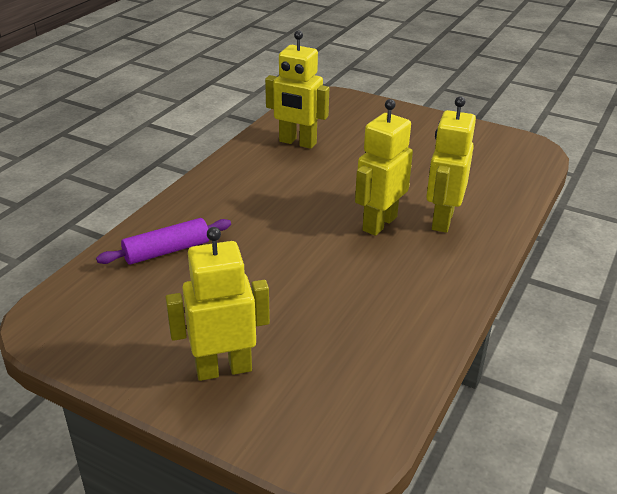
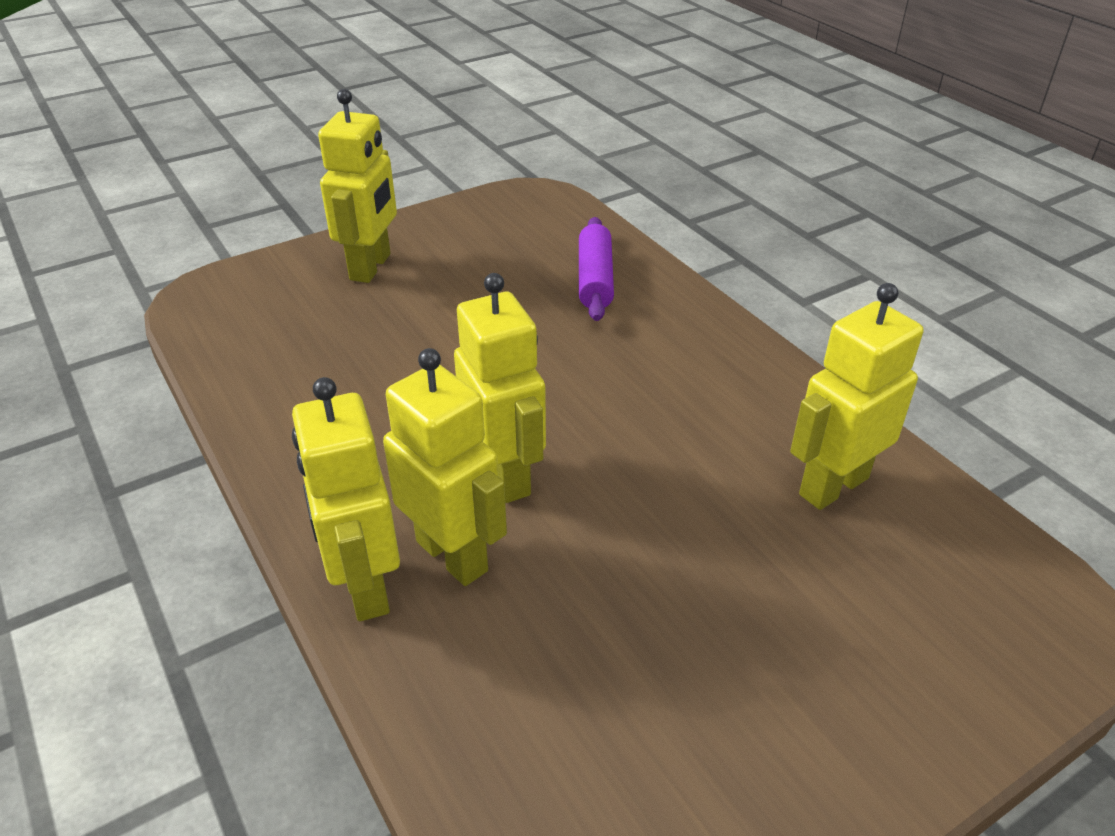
camera: 120 degrees right, 5 degrees up
(485, 236) = (365, 587): none -> yellow robot

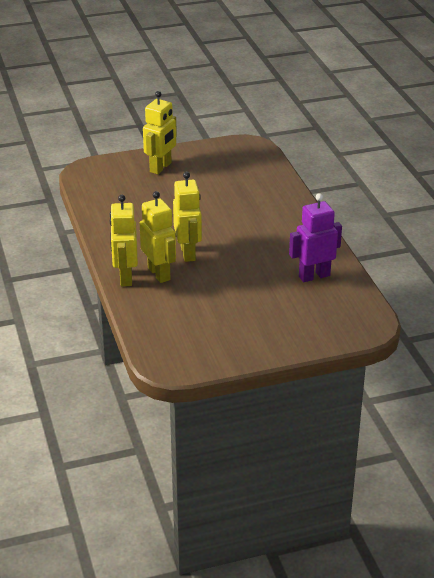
camera: 15 degrees right, 5 degrees down
(595, 279) = (259, 187): purple rolling pin -> none
(833, 486) = (314, 276): yellow robot -> purple robot

